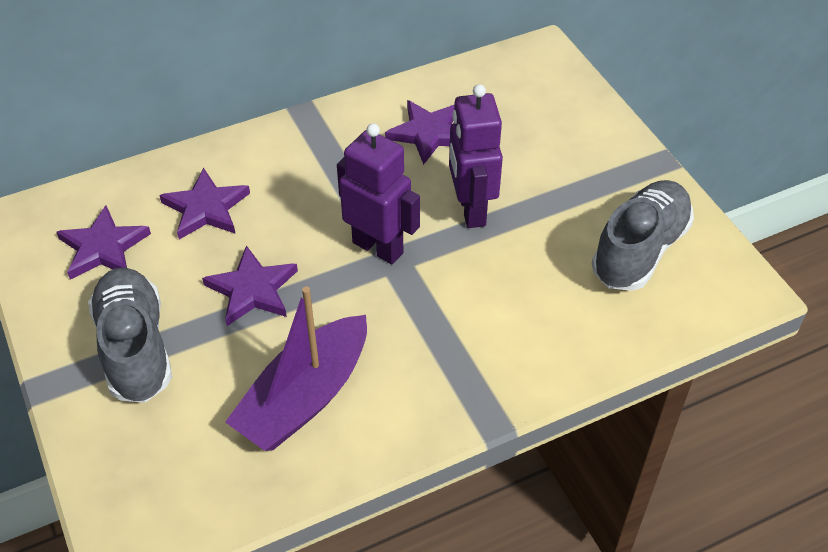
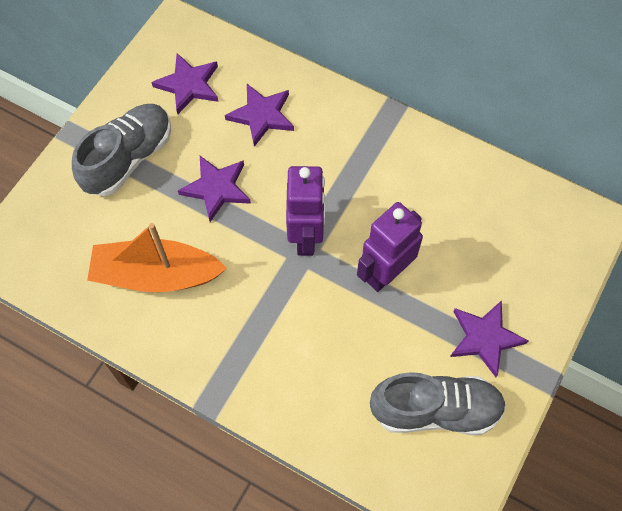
camera: 55 degrees right, 15 degrees up
(305, 397) = (156, 275): purple boat -> orange boat
(428, 133) = (437, 200): purple star -> purple star (485, 338)

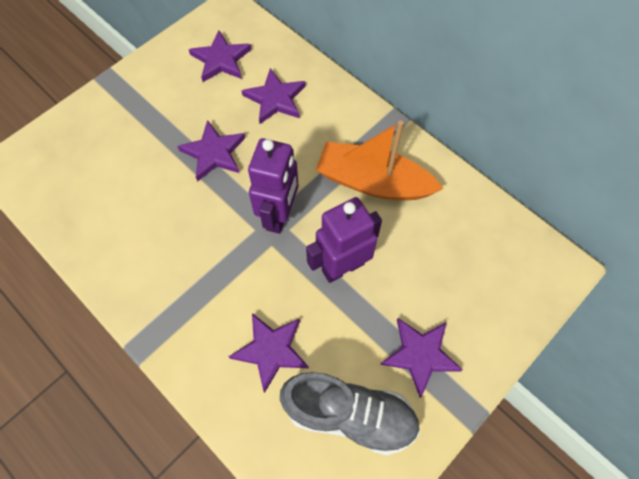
camera: 15 degrees right, 0 degrees up
(128, 158) = (147, 110): grey shoe -> none
(156, 275) = (134, 217): orange boat -> orange boat (373, 182)
(341, 371) = (271, 350): none -> purple star

